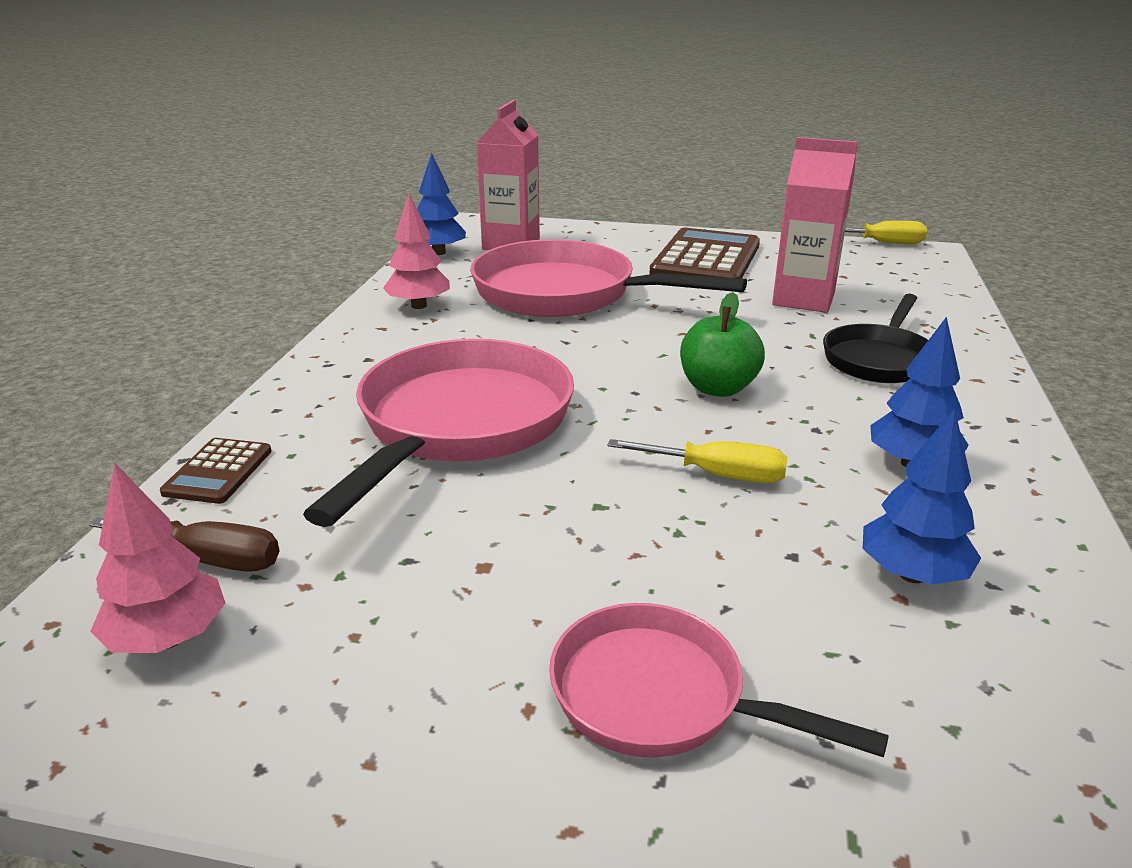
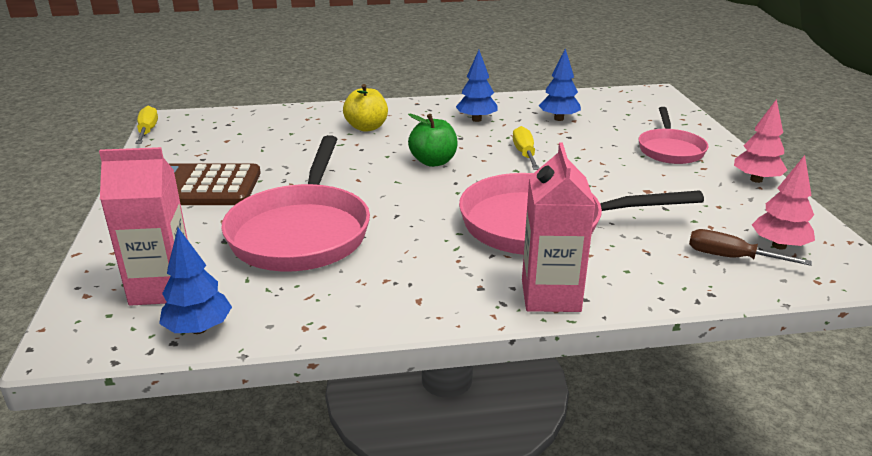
camera: 110 degrees left, 0 degrees up
(209, 559) = (730, 257): brown screwdriver -> brown screwdriver turned 60 degrees counterclockwise
(218, 472) = (670, 289): brown calculator -> none
(419, 306) = (361, 295): pink tree -> pink tree (756, 180)
(803, 299) = (280, 149): pink carton -> pink carton (550, 296)
(879, 359) = (366, 127): black pan -> yellow apple

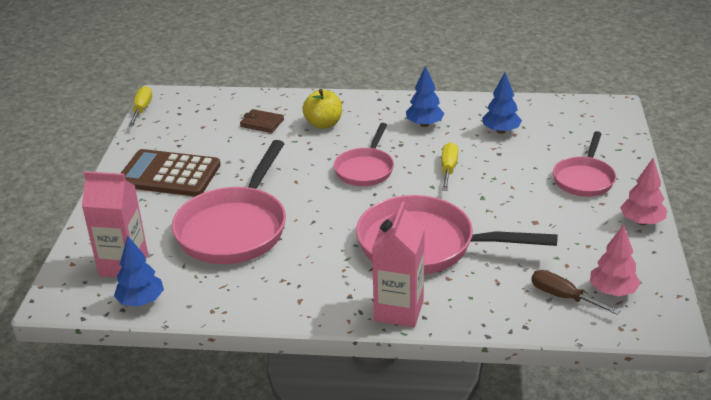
camera: 15 degrees right, 5 degrees up
(296, 132) = (262, 123): none -> brown wallet
(433, 162) = (365, 169): green apple -> pink pan

